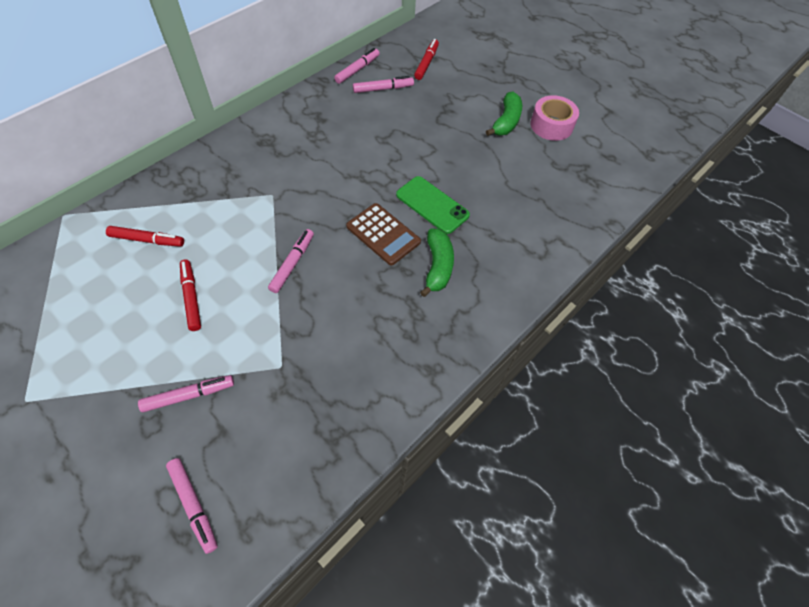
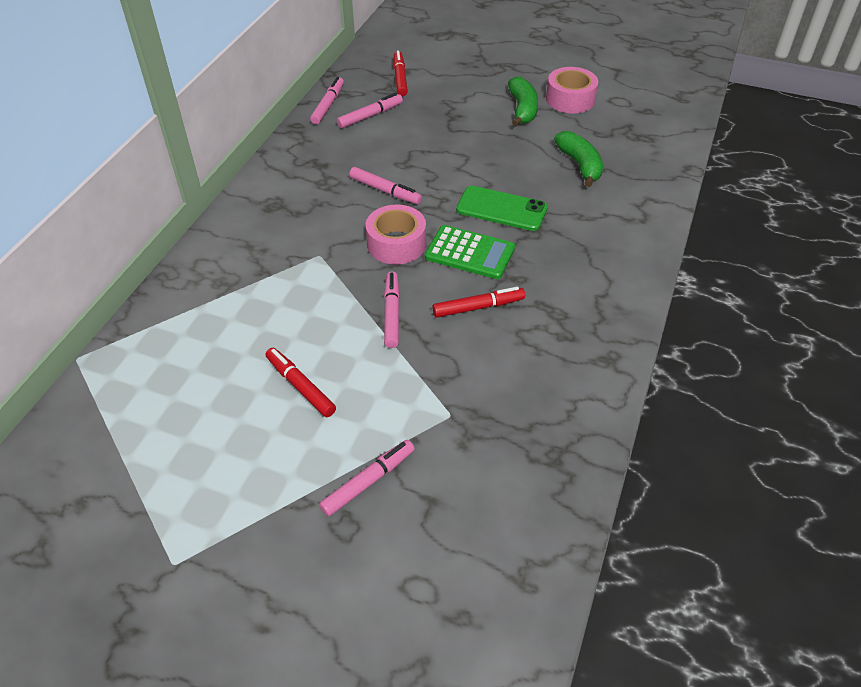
camera: 20 degrees left, 10 degrees down
(147, 240) = (204, 348): red marker -> red marker (478, 307)
(193, 505) = (451, 582): pink marker -> pink marker (385, 191)
(333, 206) = (396, 244): none -> pink tape
(383, 234) = (470, 253): brown calculator -> green calculator
(437, 266) = (547, 263): green banana -> green banana (580, 165)

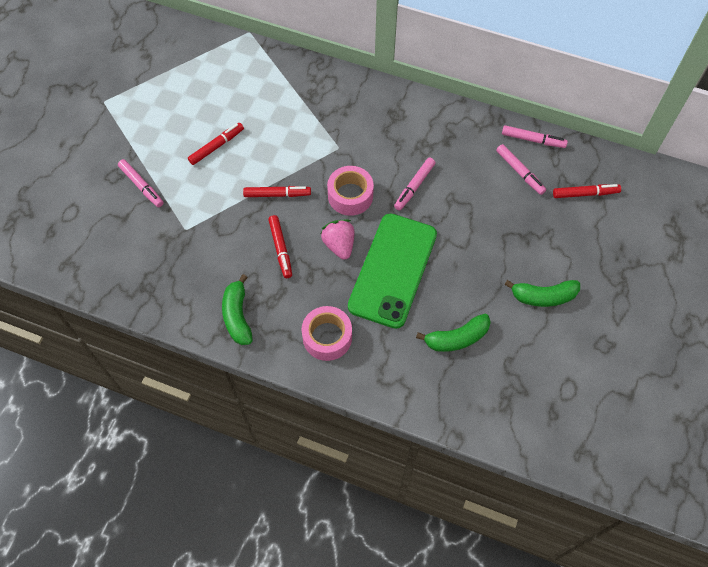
camera: 90 degrees right, 15 degrees up
(392, 313) = (277, 194): pink marker -> red marker
(470, 253) = (339, 245): green calculator -> pink strawberry
(501, 209) = (393, 270): green phone -> green phone, size x1.65
(570, 99) = (566, 341): pink tape -> pink tape (327, 337)
(584, 346) = (237, 316): none -> green banana

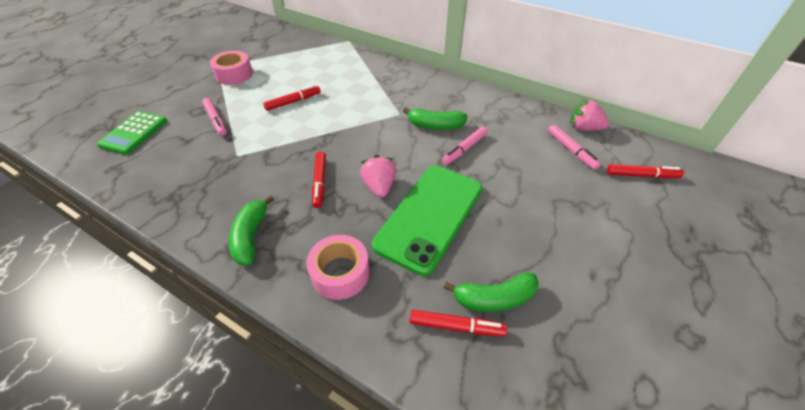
camera: 10 degrees right, 15 degrees down
(60, 216) = (134, 133): none -> green calculator
(277, 194) = (332, 140): red marker -> red marker (456, 326)
(350, 196) = (401, 149): pink tape -> pink tape (234, 74)
(533, 140) = (584, 128): pink marker -> pink strawberry
(543, 296) = (602, 267): green banana -> green banana (435, 126)

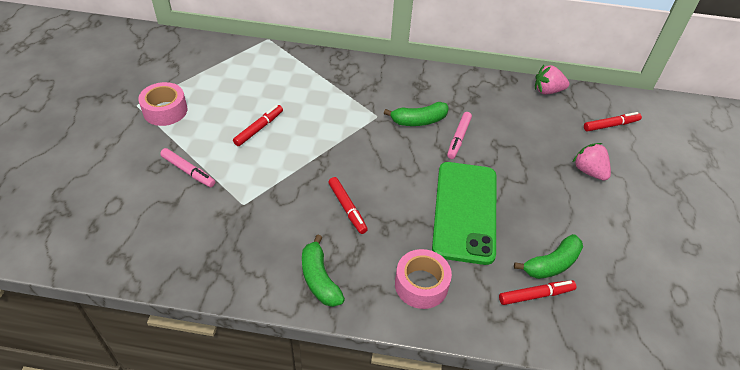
camera: 25 degrees left, 0 degrees up
(134, 133) = (103, 211): green calculator -> none
(379, 186) = (405, 196): pink strawberry -> pink strawberry (589, 171)
(571, 150) = (547, 116): pink marker -> none

